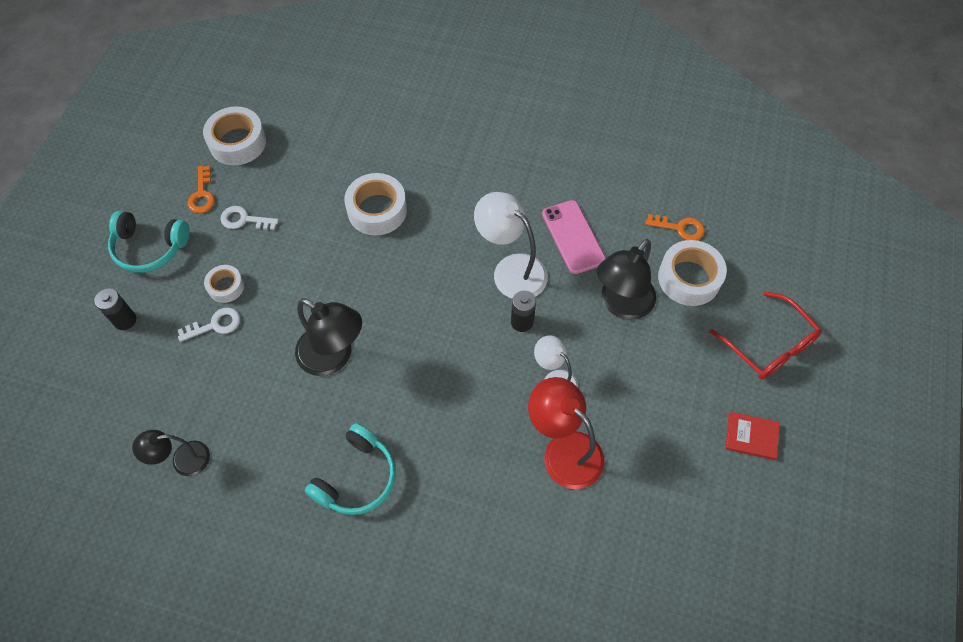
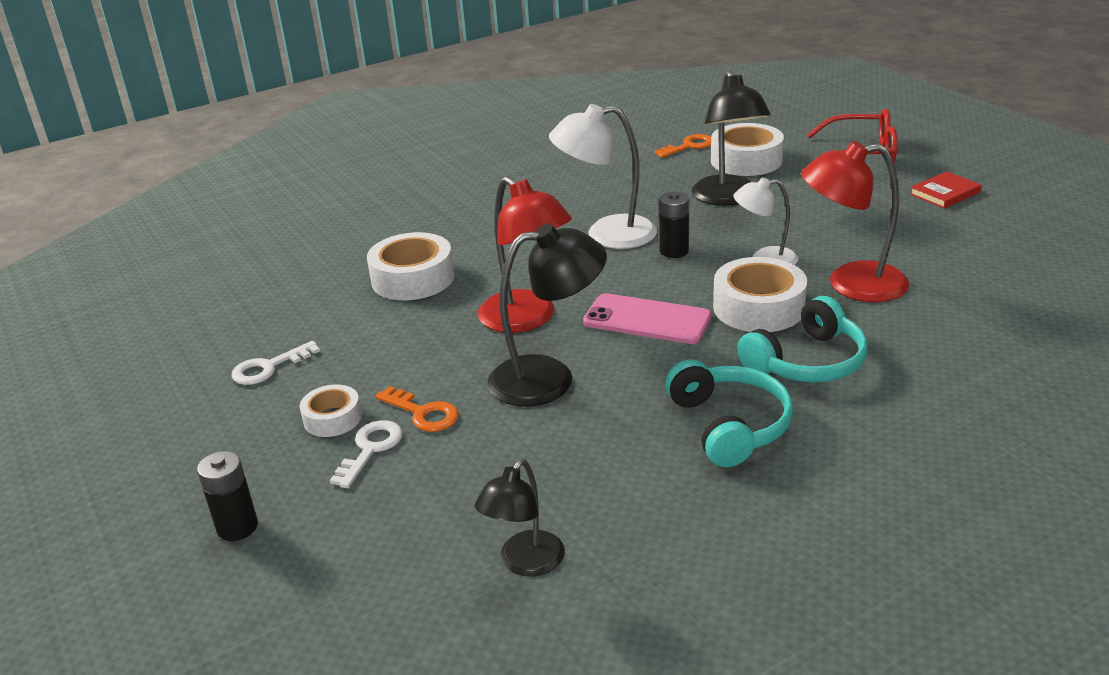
camera: 45 degrees left, 30 degrees down
(150, 247) = (172, 458): turquoise headphones -> turquoise headphones (806, 362)
(202, 194) = (178, 384): orange key -> orange key (423, 413)
(237, 142) = (162, 331): white tape -> white tape (758, 307)
(381, 301) = (527, 319): none -> red lamp
(573, 237) = (621, 192): pink phone -> pink phone (647, 320)

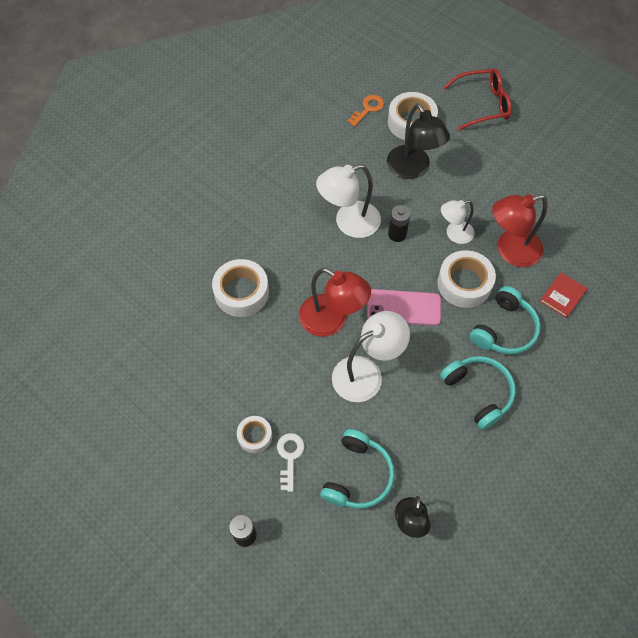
camera: 20 degrees left, 30 degrees up
(269, 367) = (191, 399): white key -> none
(423, 413) = (306, 420): orange key -> none
(467, 489) = (357, 476): none -> turquoise headphones
(549, 378) = (366, 373): black lamp -> white lamp
(945, 193) = (543, 144): red book -> red book (562, 296)

